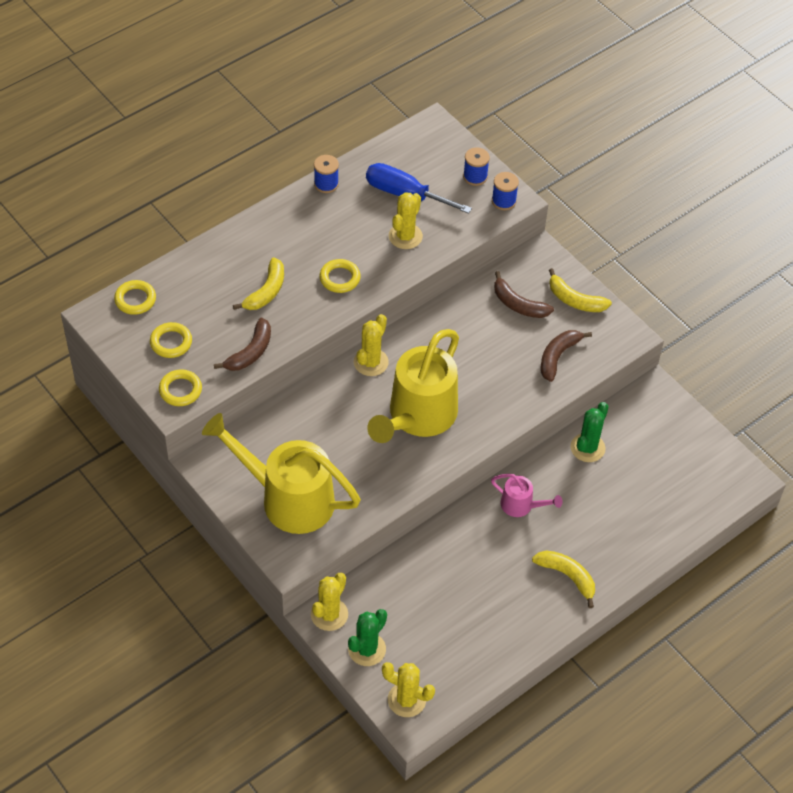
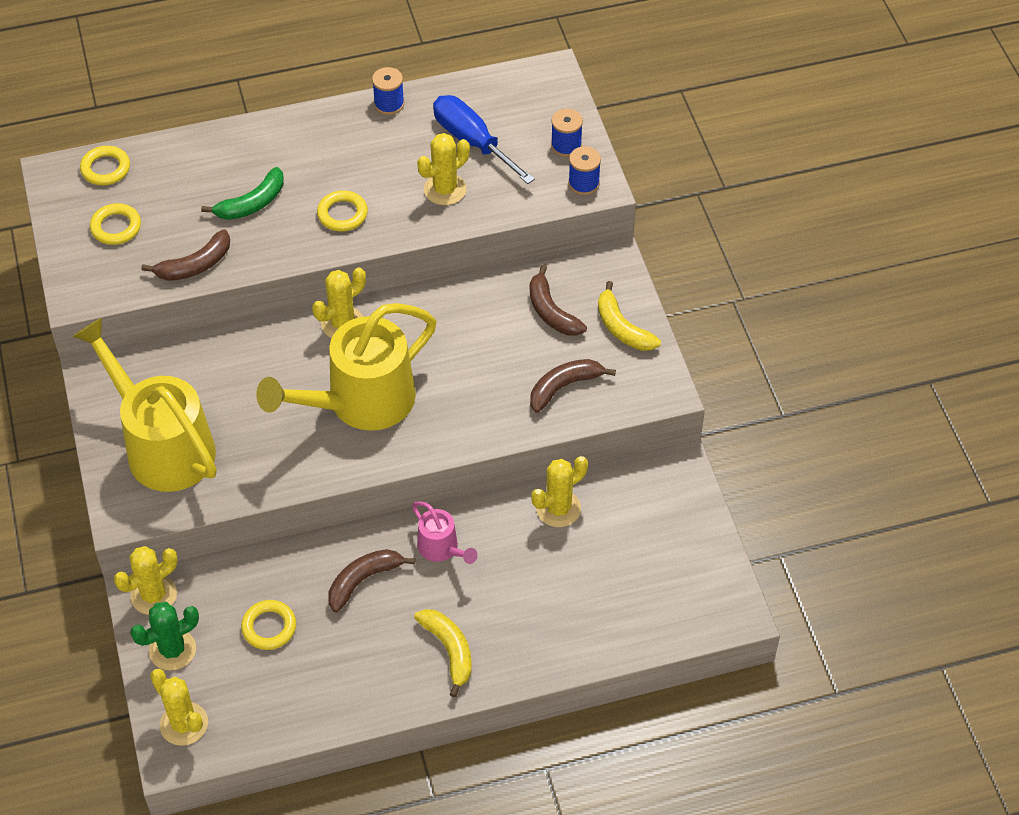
camera: 25 degrees right, 0 degrees up
(180, 390) = (95, 282): yellow ring -> yellow ring (269, 627)
(266, 291) = (252, 203): yellow banana -> green banana
(478, 548) = (363, 580): none -> brown banana
(587, 448) = (558, 508): green cactus -> yellow cactus

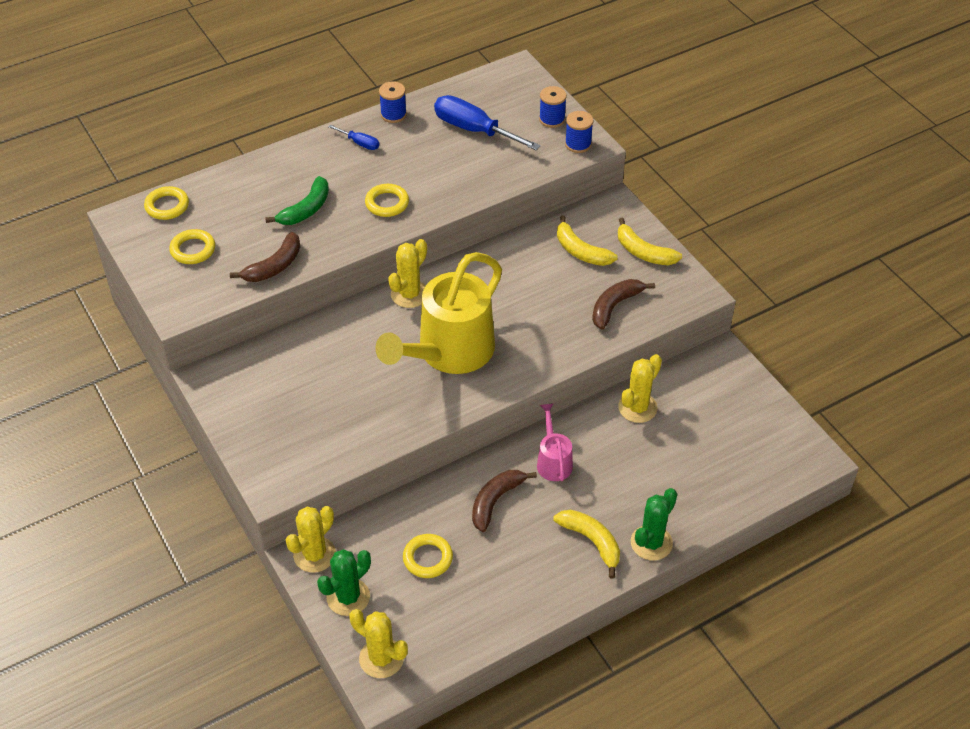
camera: 15 degrees left, 5 degrees down
(161, 444) = (287, 422): yellow watering can -> none
(339, 133) = (360, 143): none -> blue screwdriver
(442, 549) = (553, 461): pink watering can -> pink watering can turned 135 degrees counterclockwise
(445, 189) = (466, 169): yellow cactus -> none
(513, 667) = (651, 543): none -> green cactus
(551, 311) = (580, 251): brown banana -> yellow banana

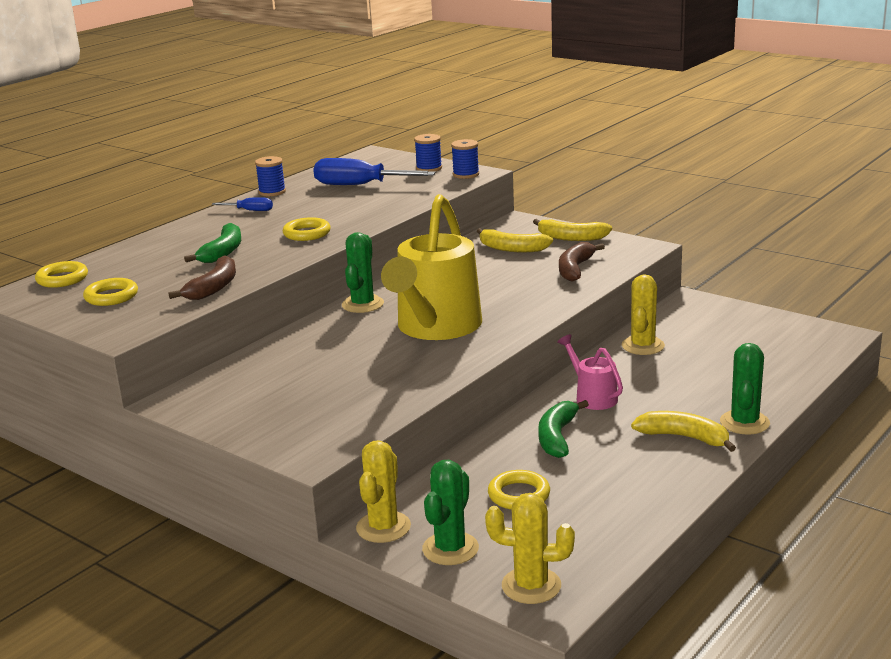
camera: 20 degrees left, 25 degrees down
(409, 294) = (362, 304): yellow cactus -> green cactus
(495, 501) = (557, 437): brown banana -> green banana

